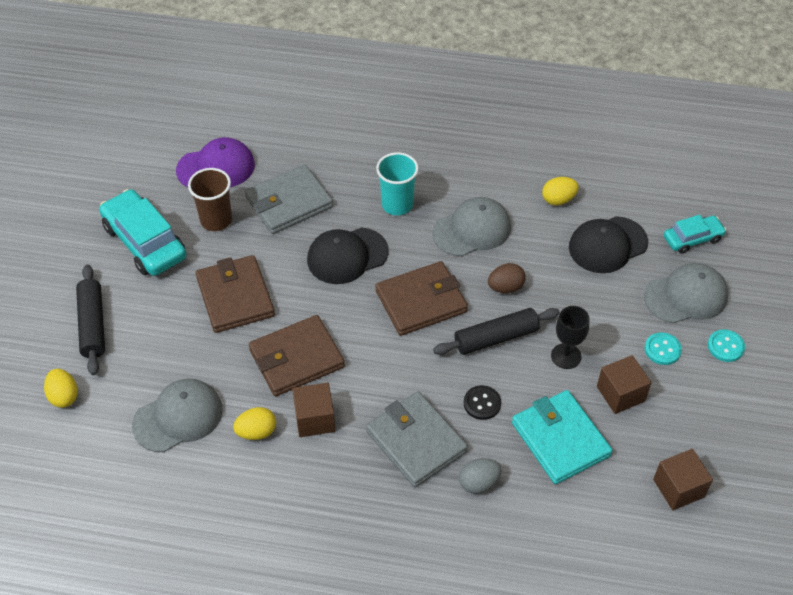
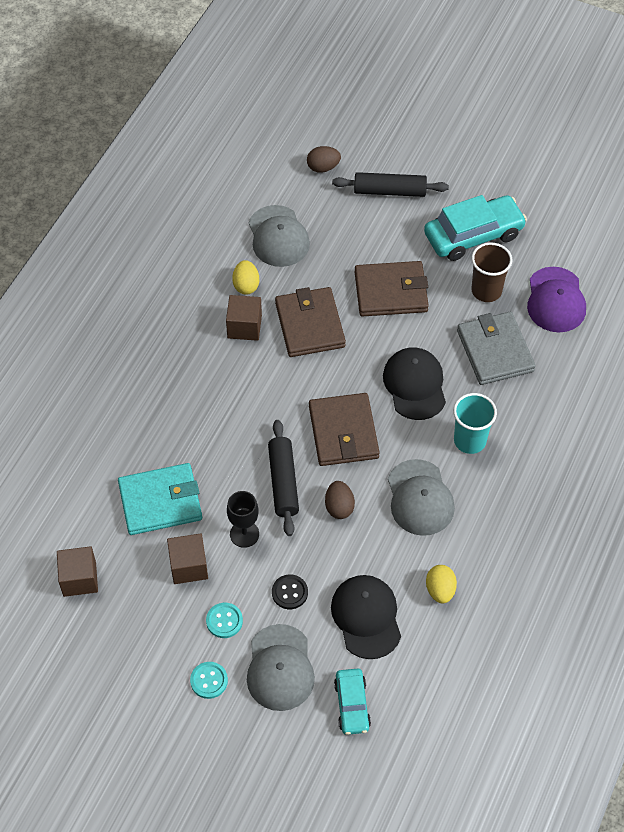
camera: 105 degrees right, 5 degrees up
(64, 396) = (323, 167): yellow egg -> brown egg
(416, 441) = (197, 393): grey wallet -> none
(478, 483) = (142, 428): grey egg -> none
(482, 403) = (217, 451): black button -> black button (289, 592)

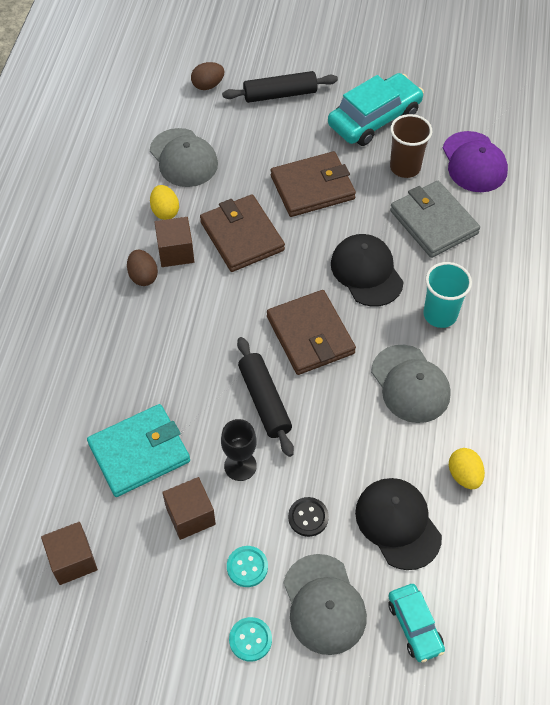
camera: 15 degrees left, 0 degrees up
(339, 507) = (331, 413): brown egg -> brown egg (143, 276)

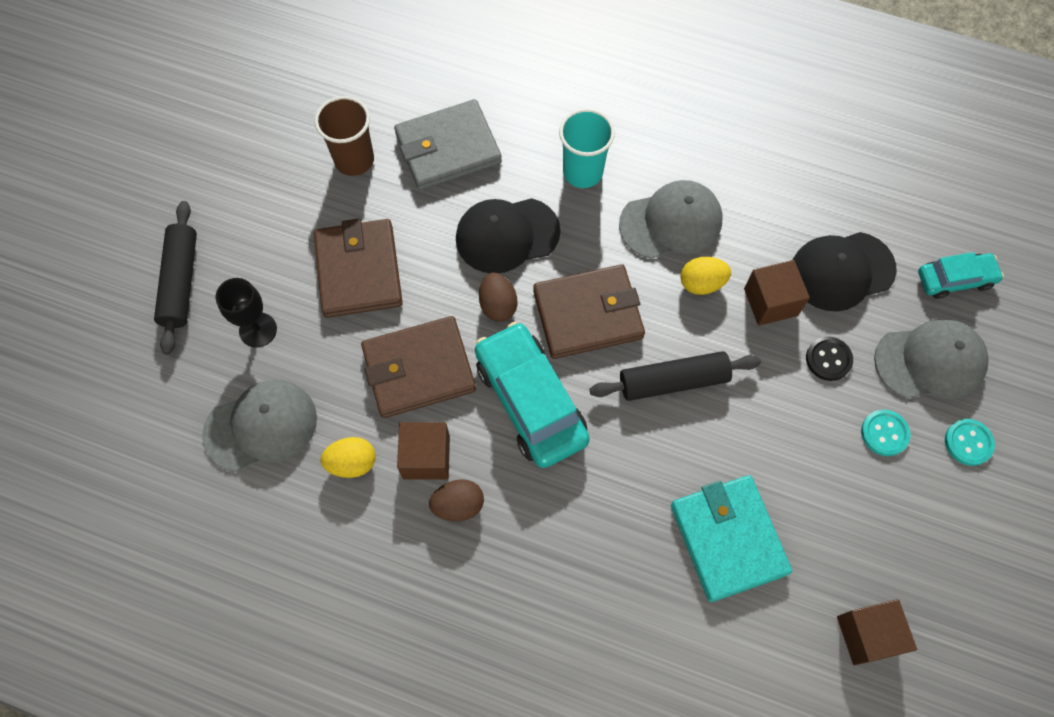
camera: 80 degrees left, 10 degrees up
(190, 516) = (818, 487): brown cube -> brown cube (770, 302)
(208, 85) = (130, 374): brown egg -> brown egg (498, 305)
(240, 466) = (757, 422): black goblet -> black goblet (258, 330)
(374, 119) = (262, 177): turquoise car -> turquoise car (531, 401)
(464, 475) = (790, 196): yellow egg -> yellow egg (701, 283)
(474, 162) = (367, 86): purple cap -> none

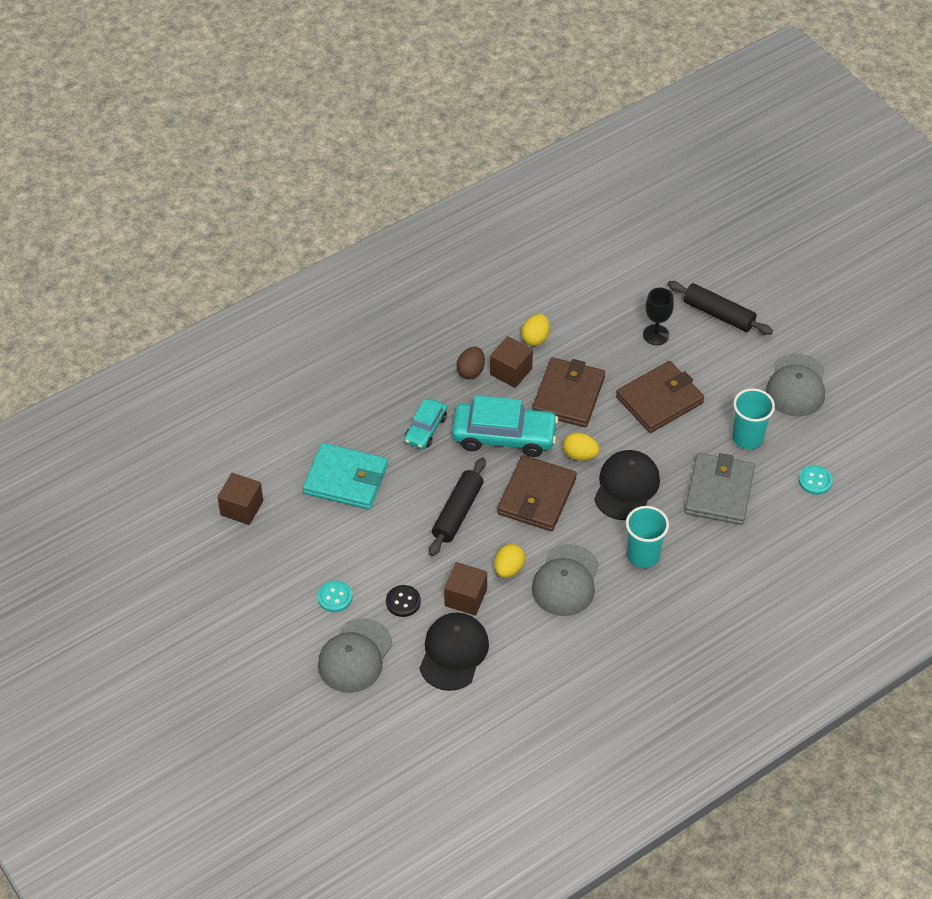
camera: 125 degrees right, 15 degrees down
(261, 426) = (591, 310): grey cap -> grey cap (796, 385)
(354, 160) = (747, 437): brown cup -> turquoise cup
(359, 271) = (659, 400): brown wallet -> brown wallet turned 60 degrees counterclockwise
(498, 305) = (580, 455): brown egg -> yellow egg
(955, 279) = (394, 714): turquoise car -> turquoise car (425, 429)
(968, 443) = (291, 636): turquoise button -> turquoise button (815, 481)

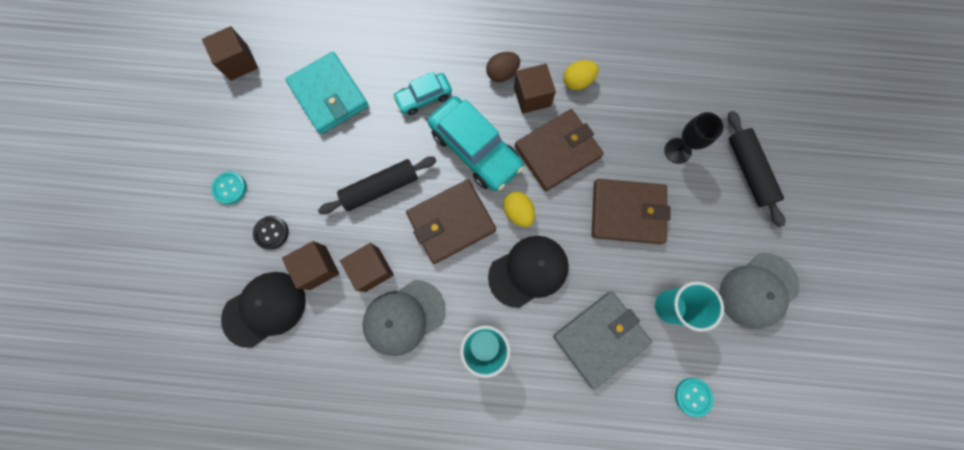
camera: 40 degrees right, 25 degrees up
(355, 656) = (197, 250): grey cap -> none
(509, 569) = (372, 269): yellow egg -> brown cube

